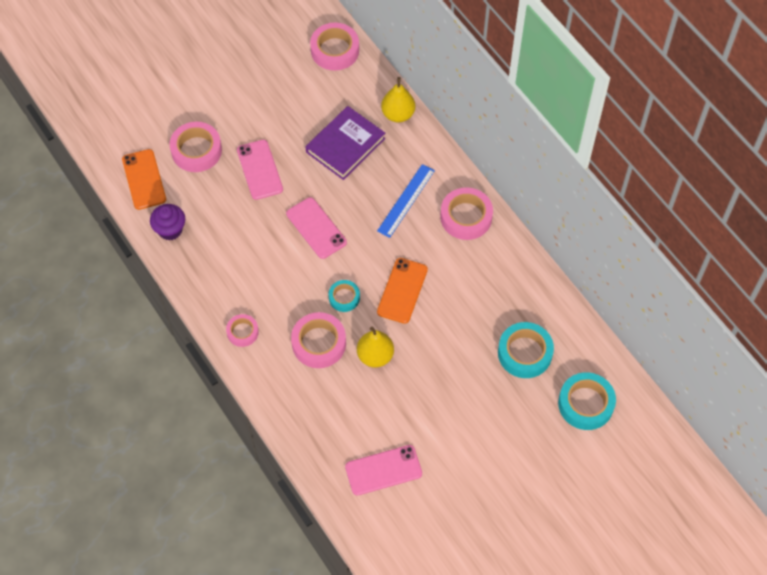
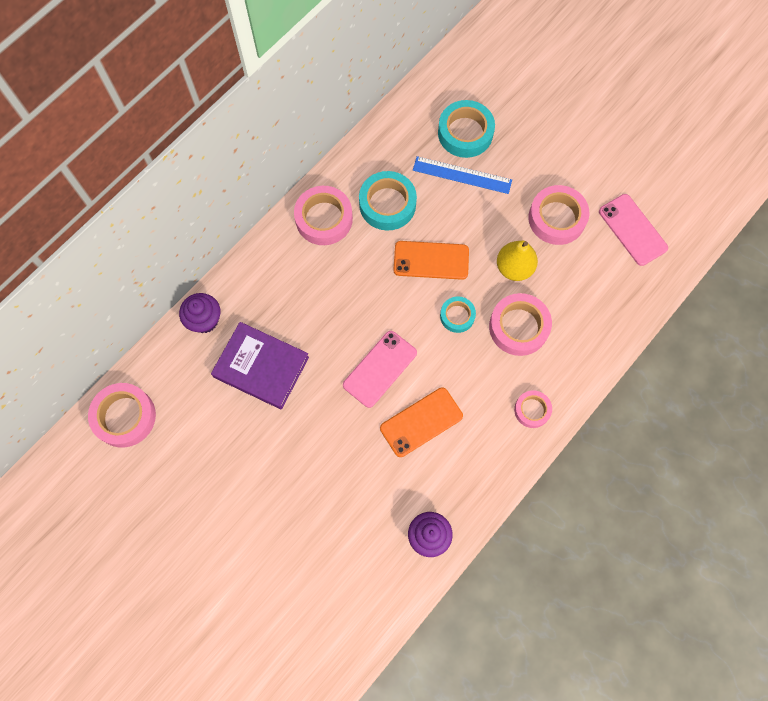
camera: 105 degrees left, 10 degrees up
(144, 179) = (368, 594): orange phone -> orange phone (421, 422)
(196, 150) = (310, 542): pink tape -> pink tape (556, 218)
(259, 170) = (318, 456): pink phone -> none
(398, 114) = (204, 320): yellow pear -> purple cupcake
(406, 200) = (319, 283): blue ruler -> blue ruler (462, 175)
(585, 404) = (501, 72): turquoise tape -> turquoise tape (387, 204)

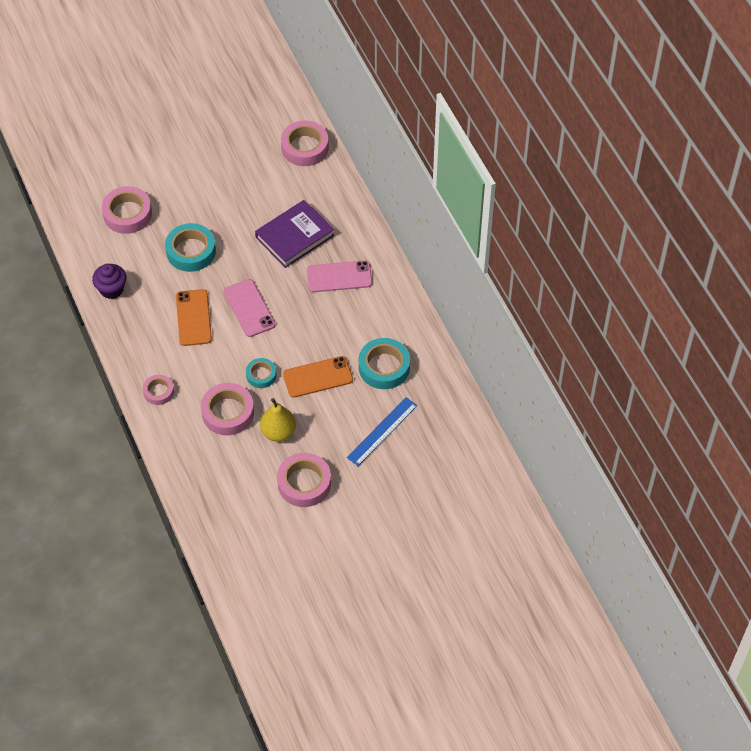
camera: 115 degrees right, 15 degrees down
(204, 320) = (351, 215): purple cupcake -> none
(324, 219) = (394, 319): pink tape -> pink tape (127, 214)
(431, 260) = (318, 377): orange phone -> orange phone turned 45 degrees clockwise
(465, 133) = (421, 451): turquoise tape -> turquoise tape (191, 251)
(632, 230) = (262, 535): pink phone -> pink phone (339, 277)

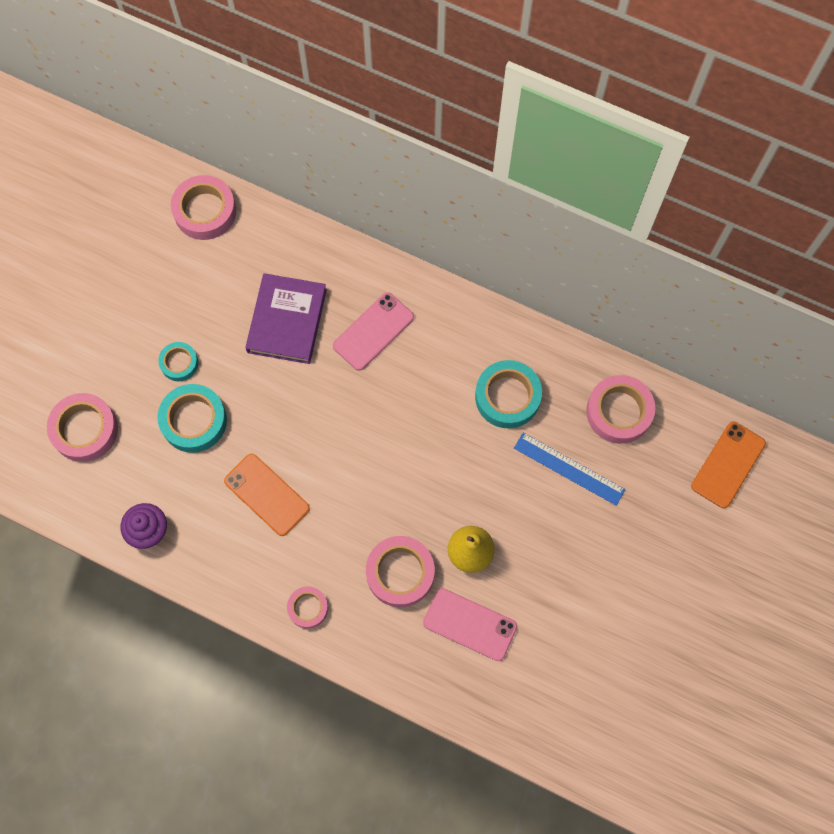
camera: 40 degrees left, 15 degrees up
(249, 308) = (314, 438): pink phone -> pink phone (470, 624)
(261, 375) = (395, 503): turquoise tape -> turquoise tape (179, 363)
(304, 483) = (546, 588): pink tape -> pink tape (619, 412)
(318, 377) = (453, 460): orange phone -> orange phone (728, 464)
(382, 431) = (569, 468): blue ruler -> blue ruler turned 60 degrees counterclockwise

